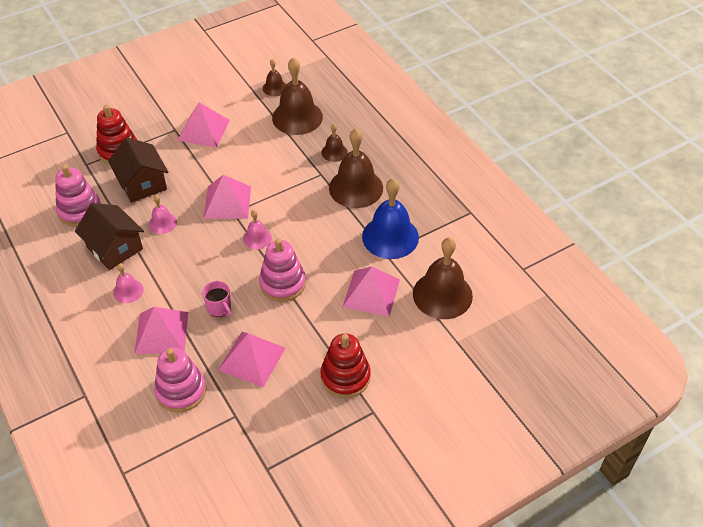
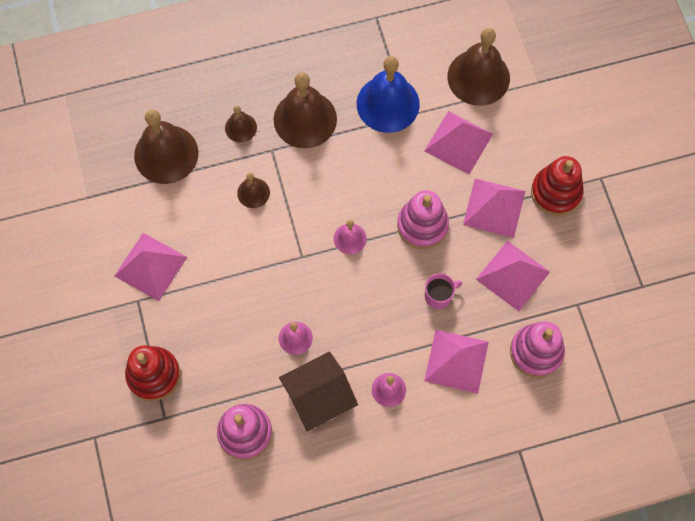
camera: 75 degrees left, 20 degrees up
(142, 183) = (222, 353): brown house -> none
(227, 202) = (284, 260): pink pyramid -> pink pyramid (494, 207)
(275, 88) = (102, 168): brown bell -> brown bell (253, 193)

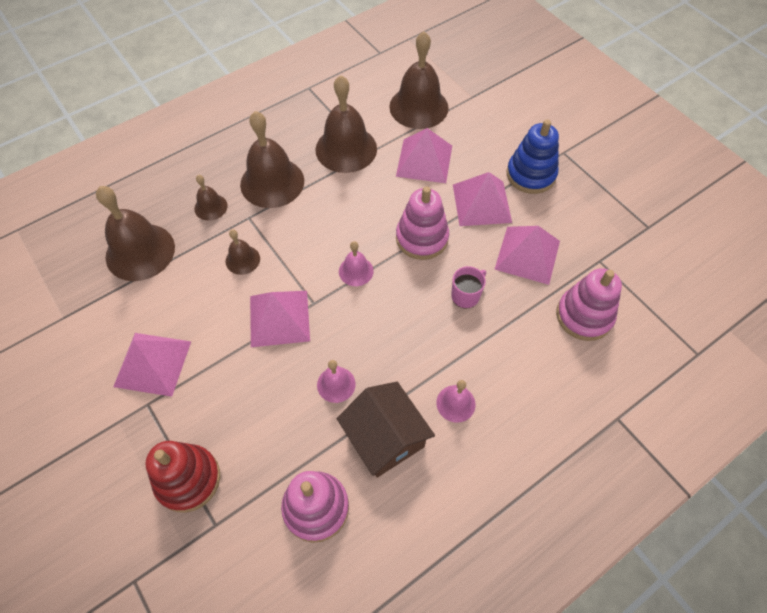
camera: 20 degrees left, 10 degrees down
(319, 397) = (385, 438): brown house -> brown house turned 75 degrees counterclockwise
(388, 104) = (346, 149): blue bell -> brown bell
(456, 361) = (512, 351): pink pyramid -> pink pyramid (279, 318)
(556, 192) = (531, 175): red stacking toy -> blue stacking toy

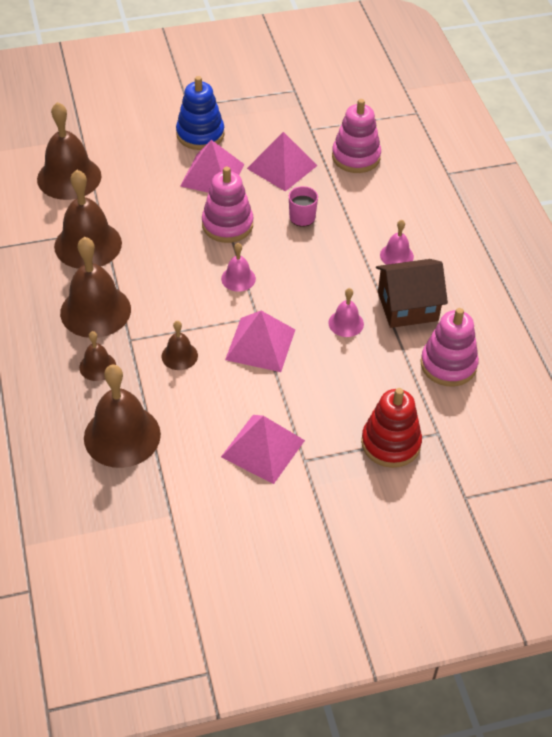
camera: 70 degrees left, 10 degrees down
(424, 160) = (139, 195): pink pyramid -> none

